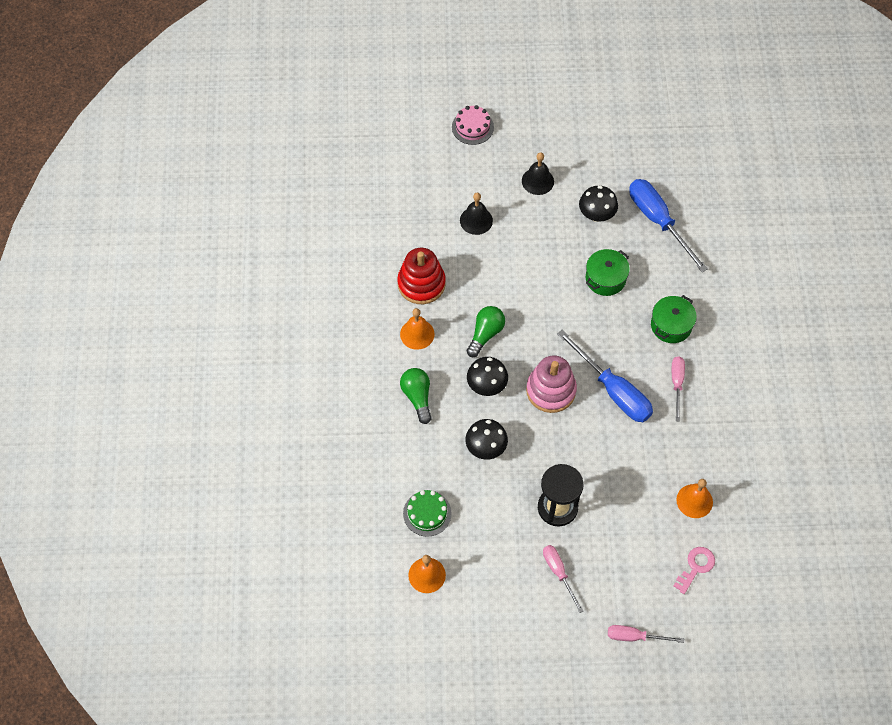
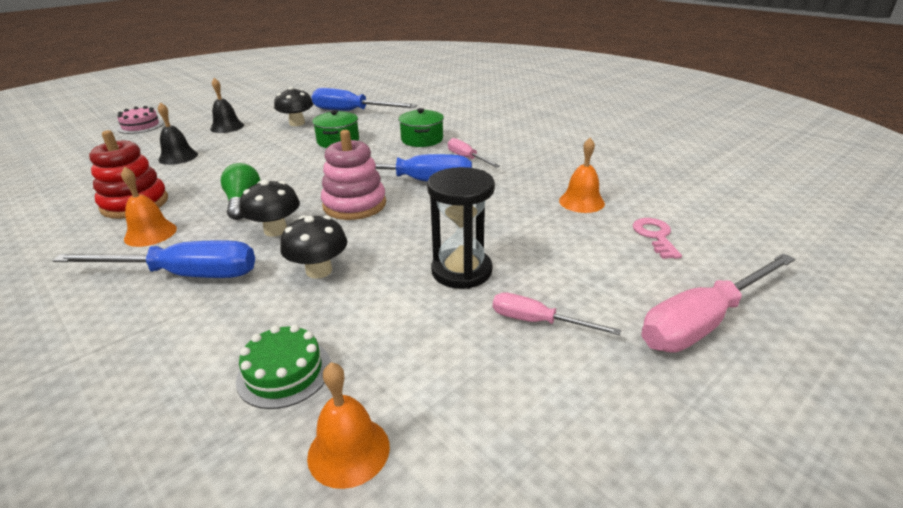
camera: 40 degrees left, 30 degrees down
(417, 397) = (184, 275): green light bulb -> blue screwdriver
(635, 637) = (703, 321): pink screwdriver -> pink screwdriver, size x1.81

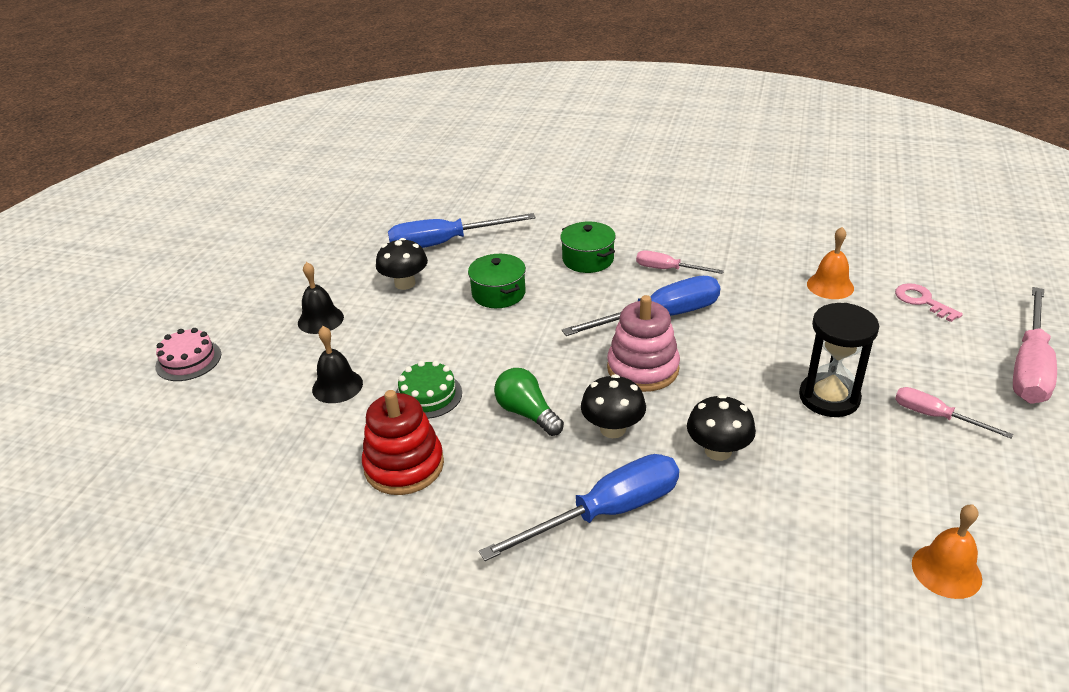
camera: 30 degrees left, 5 degrees up
(150, 233) = (490, 489): orange bell -> none
(284, 372) = (826, 545): green cake -> green cake (428, 395)
(538, 322) = (935, 416): pink screwdriver -> pink screwdriver turned 45 degrees clockwise

